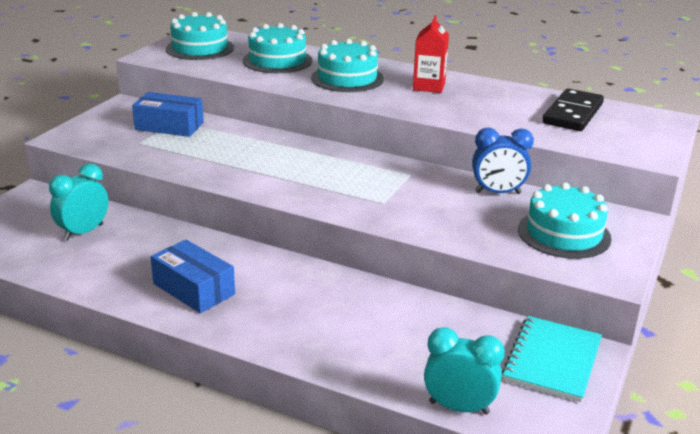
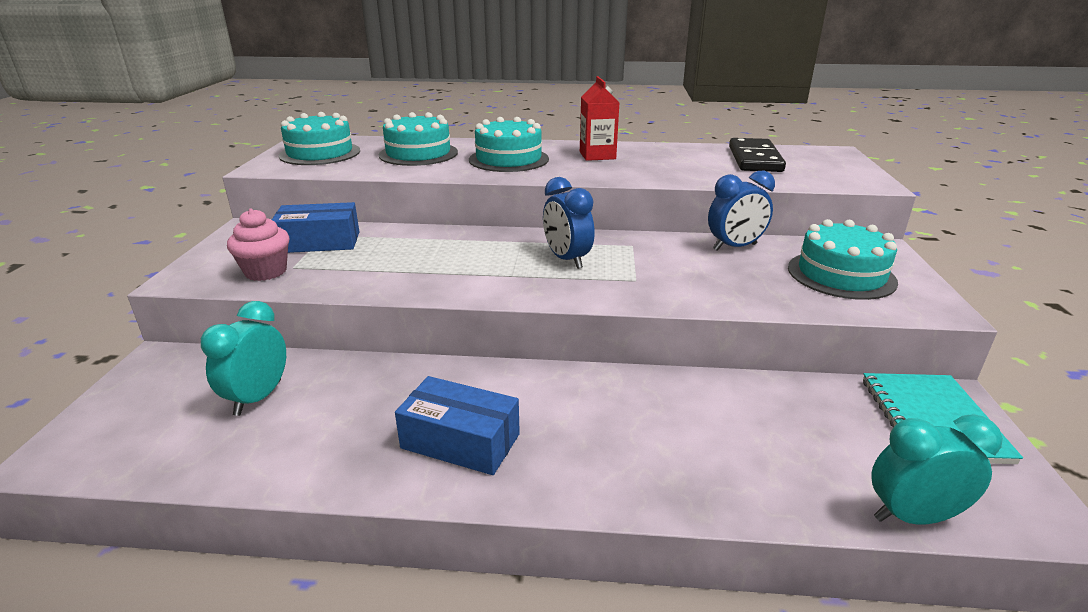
camera: 20 degrees left, 0 degrees up
(119, 143) = (266, 272): none -> pink cupcake
(344, 176) = (567, 259): none -> blue clock

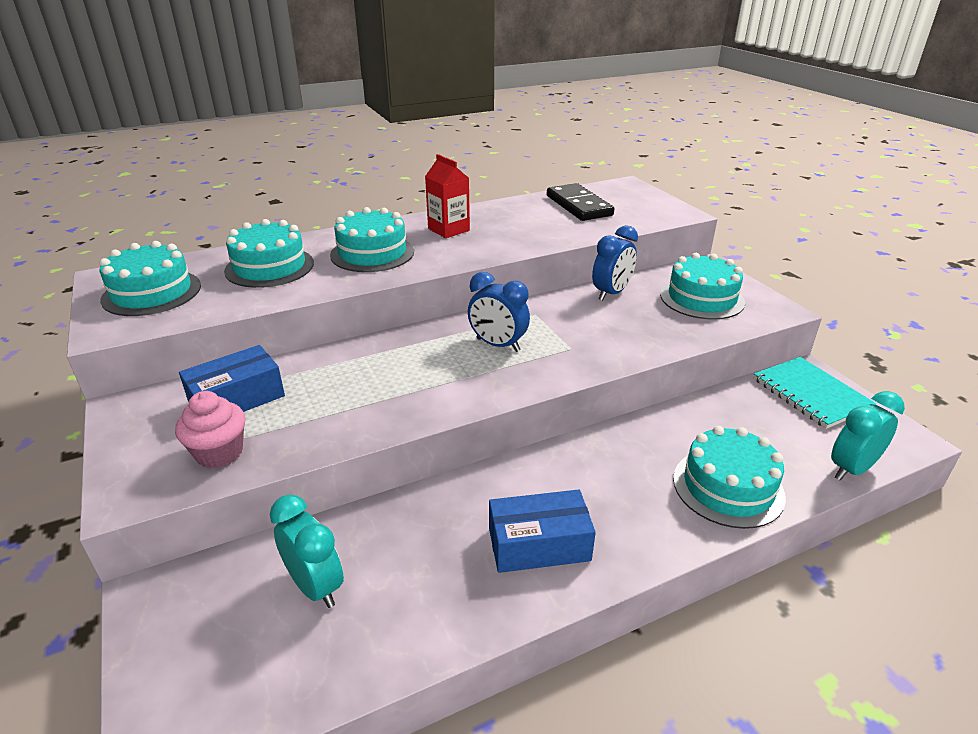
camera: 30 degrees left, 5 degrees up
(258, 398) = (315, 586): turquoise clock -> turquoise clock turned 150 degrees clockwise
(716, 471) = (728, 487): none -> turquoise cake

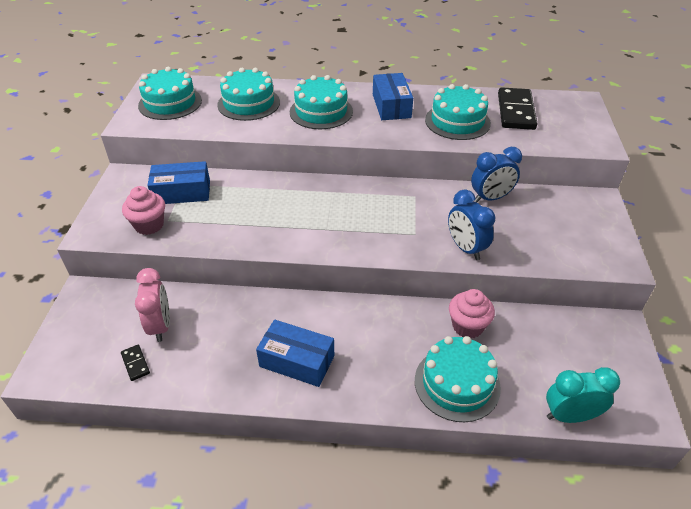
camera: 30 degrees right, 10 degrees up
(315, 586) = (160, 326): turquoise clock -> pink clock
(317, 654) = (135, 363): none -> black domino
(448, 230) = (391, 106): red carton -> blue box
(498, 345) = (366, 212): blue clock -> blue clock (465, 248)
(683, 427) = (467, 326): none -> pink cupcake
(702, 298) = (562, 228): turquoise cake -> turquoise cake (457, 121)
(810, 394) = (602, 344): turquoise notebook -> none

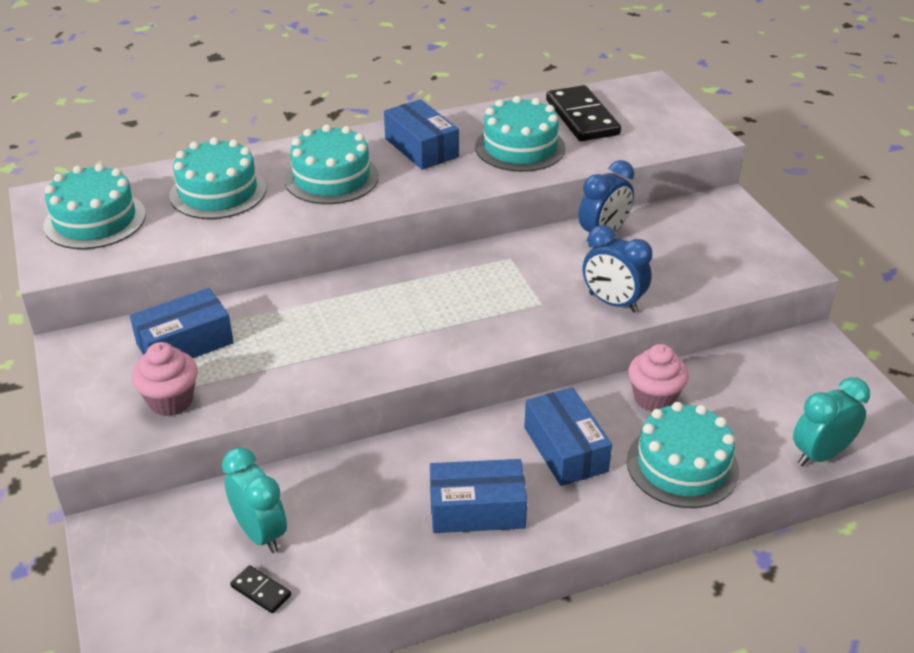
camera: 25 degrees left, 5 degrees down
(160, 326) = (260, 533): pink clock -> turquoise clock
(382, 341) = (565, 449): none -> blue box

